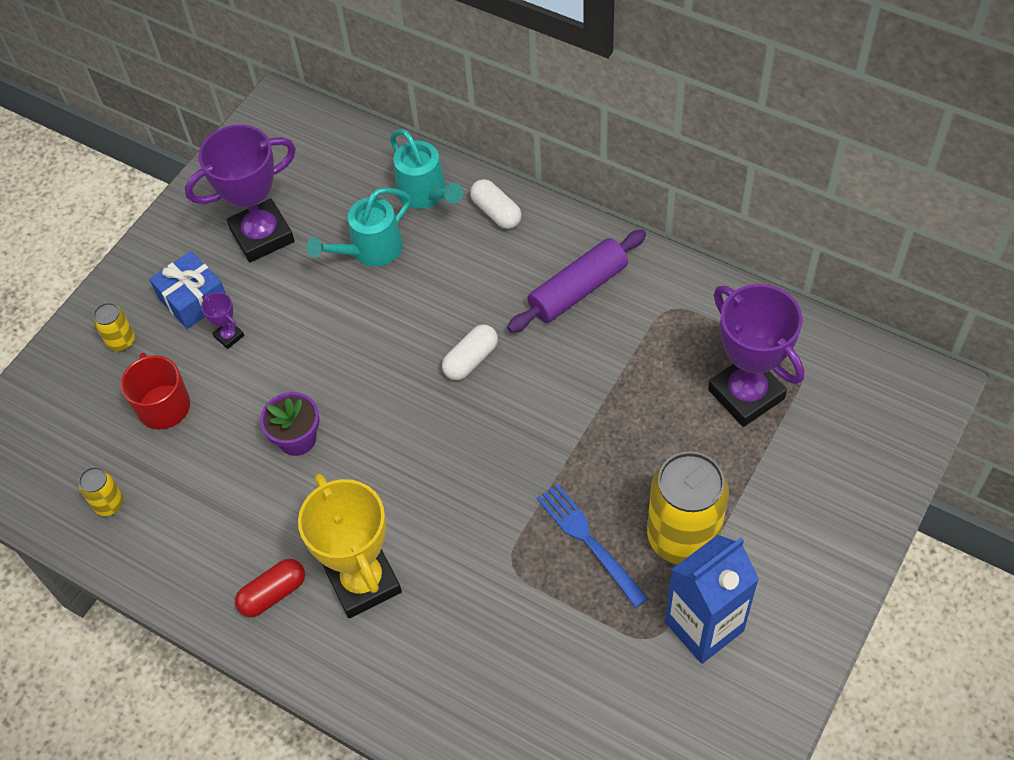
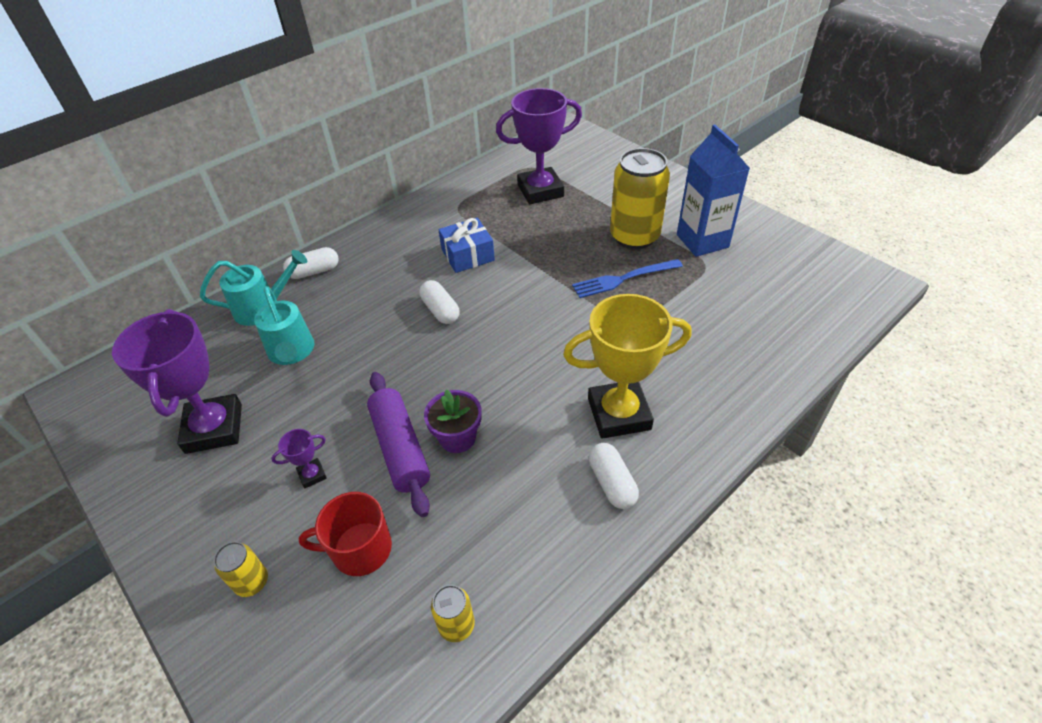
camera: 75 degrees left, 10 degrees down
(193, 299) = (246, 500): blue gift -> blue gift (468, 255)
(273, 593) = (612, 483): red capsule -> white capsule
(577, 290) = (414, 244): purple rolling pin -> purple rolling pin (400, 448)

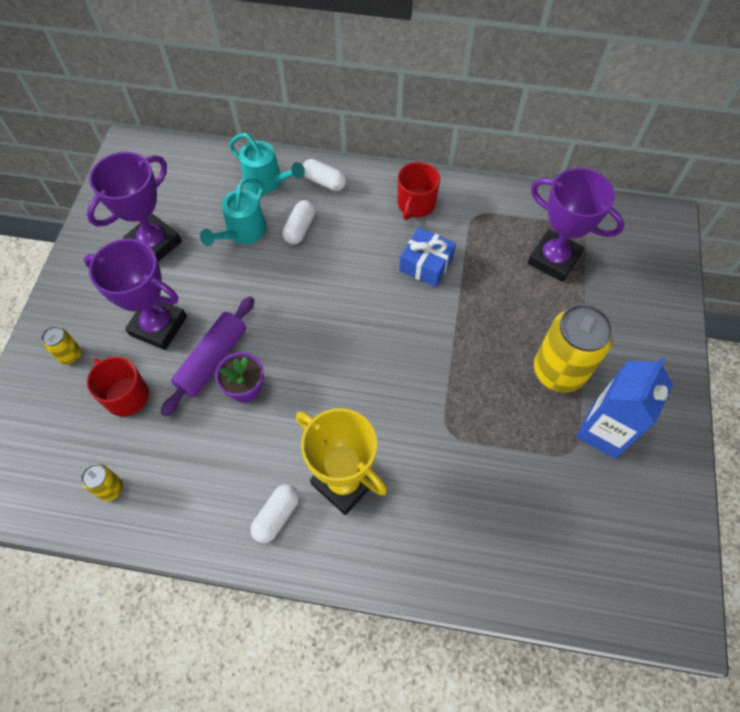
camera: 50 degrees right, 15 degrees up
(312, 475) = (158, 326): purple trophy -> purple trophy, size x2.37
(407, 232) = (415, 204): none -> red mug
(440, 310) = (352, 290): white capsule -> white capsule (300, 228)
(623, 279) = (495, 395): blue fork -> none

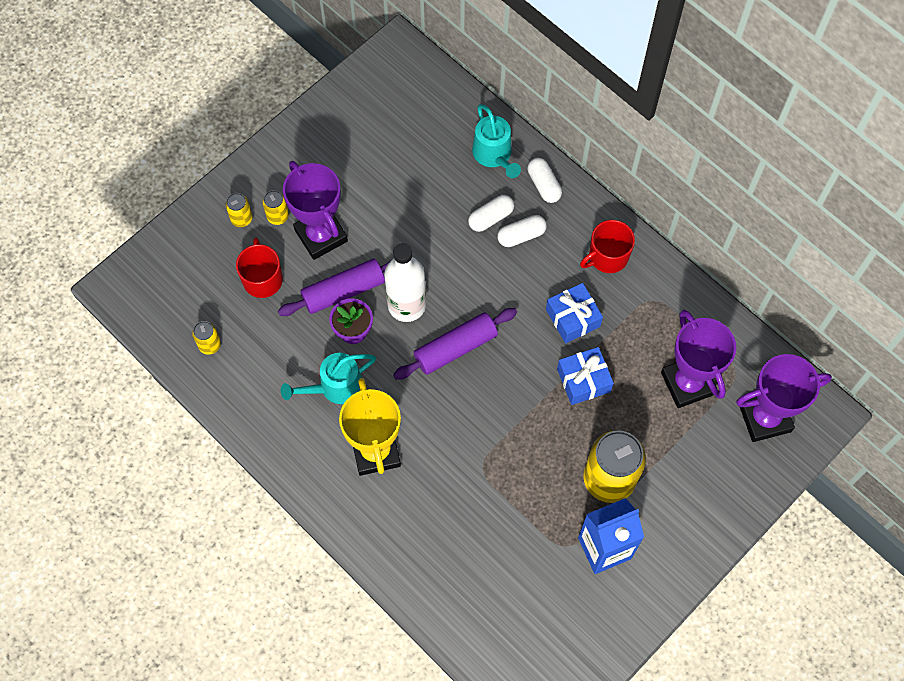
camera: 35 degrees right, 5 degrees up
(105, 333) = (278, 216): none -> yellow can
(154, 243) = (363, 158): purple trophy -> purple trophy (764, 418)
(242, 232) = (440, 192): turquoise watering can -> turquoise watering can (335, 387)
(277, 516) = (311, 443): white capsule -> white capsule (521, 235)
(279, 337) = (406, 305): none -> white bottle
(348, 346) = (455, 348): none -> purple rolling pin
(474, 306) = (583, 380): none -> blue gift

